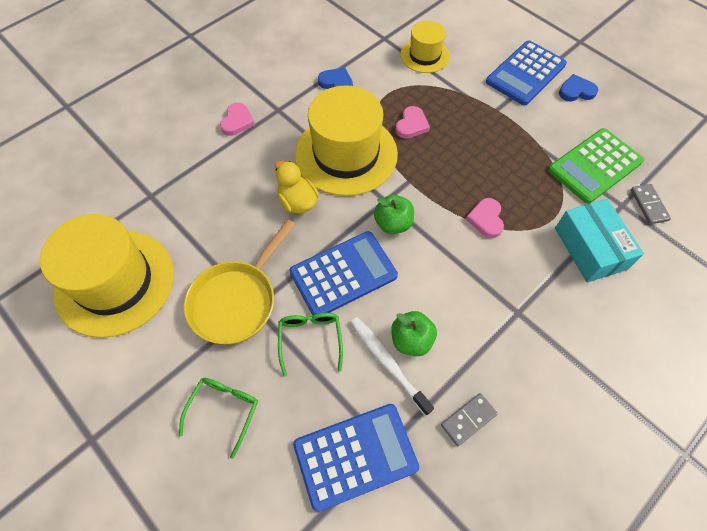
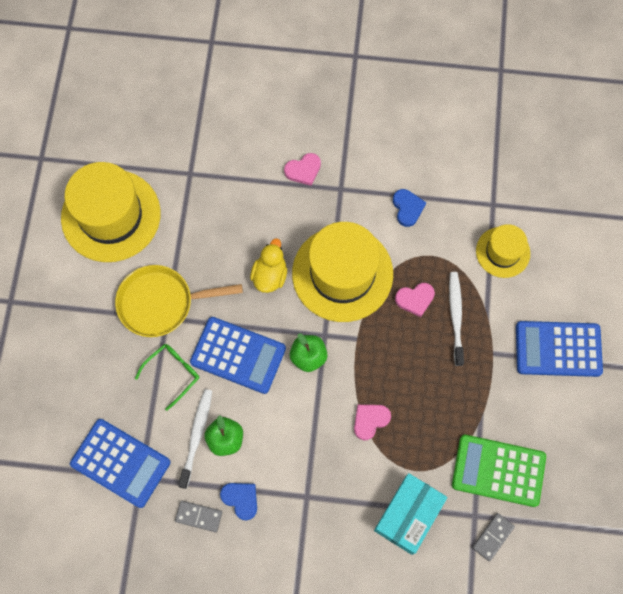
camera: 50 degrees right, 10 degrees up
(224, 411) = (85, 361): green glasses -> none
(448, 111) = (455, 316): none -> white toothbrush
(576, 91) = (575, 404): blue heart -> blue heart (241, 499)

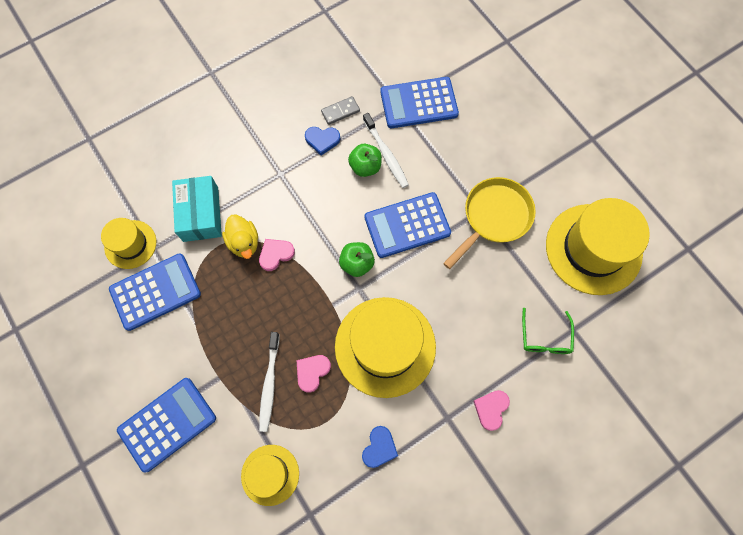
camera: 140 degrees right, 0 degrees up
(172, 374) = (439, 179): green glasses -> green glasses (545, 337)
(270, 275) = (437, 300): yellow duck -> yellow duck (244, 242)
(370, 420) = (276, 254): pink heart -> pink heart turned 135 degrees counterclockwise
(407, 208) = (379, 448): blue heart -> blue heart turned 105 degrees counterclockwise
(455, 316) = (269, 384): white toothbrush -> white toothbrush turned 45 degrees clockwise
(492, 537) = (130, 244): grey domino -> yellow hat
(498, 470) = (155, 292): green calculator -> blue calculator

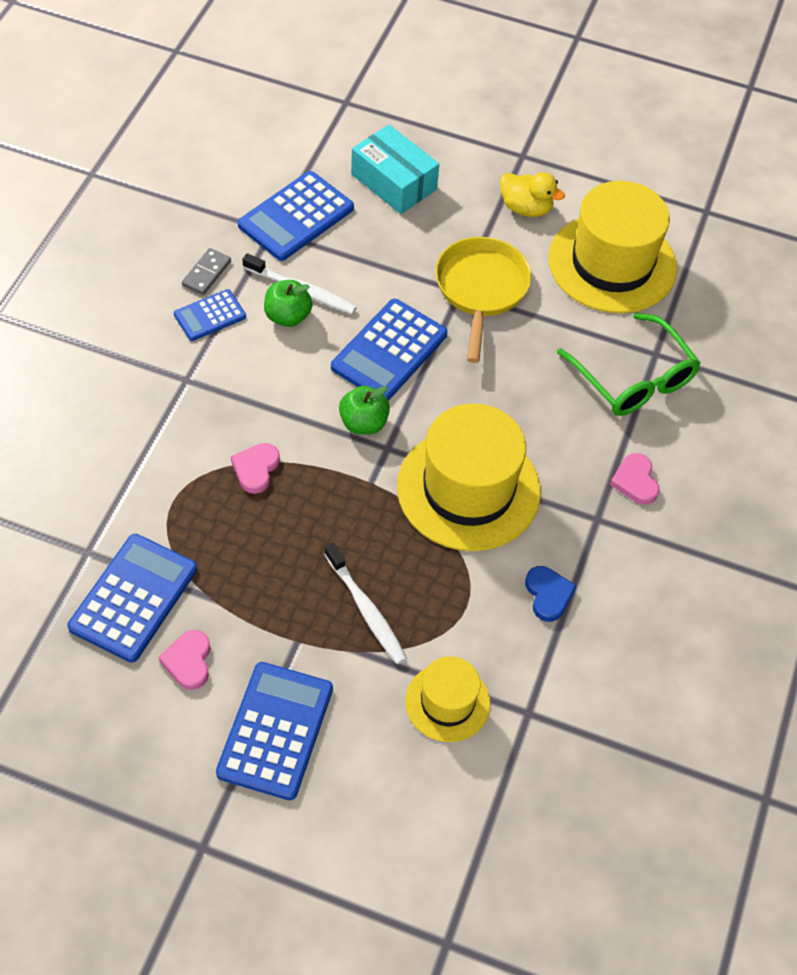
camera: 40 degrees left, 15 degrees down
(130, 244) = (52, 565): yellow hat -> none
(201, 214) = (120, 479): turquoise box -> turquoise box (394, 182)
(244, 242) = (204, 478): yellow duck -> yellow duck (526, 208)
(312, 372) = (406, 566): pink heart -> pink heart (188, 661)
(322, 140) = (210, 316): blue heart -> blue calculator
(545, 337) = (633, 378): green glasses -> green glasses, size x1.65

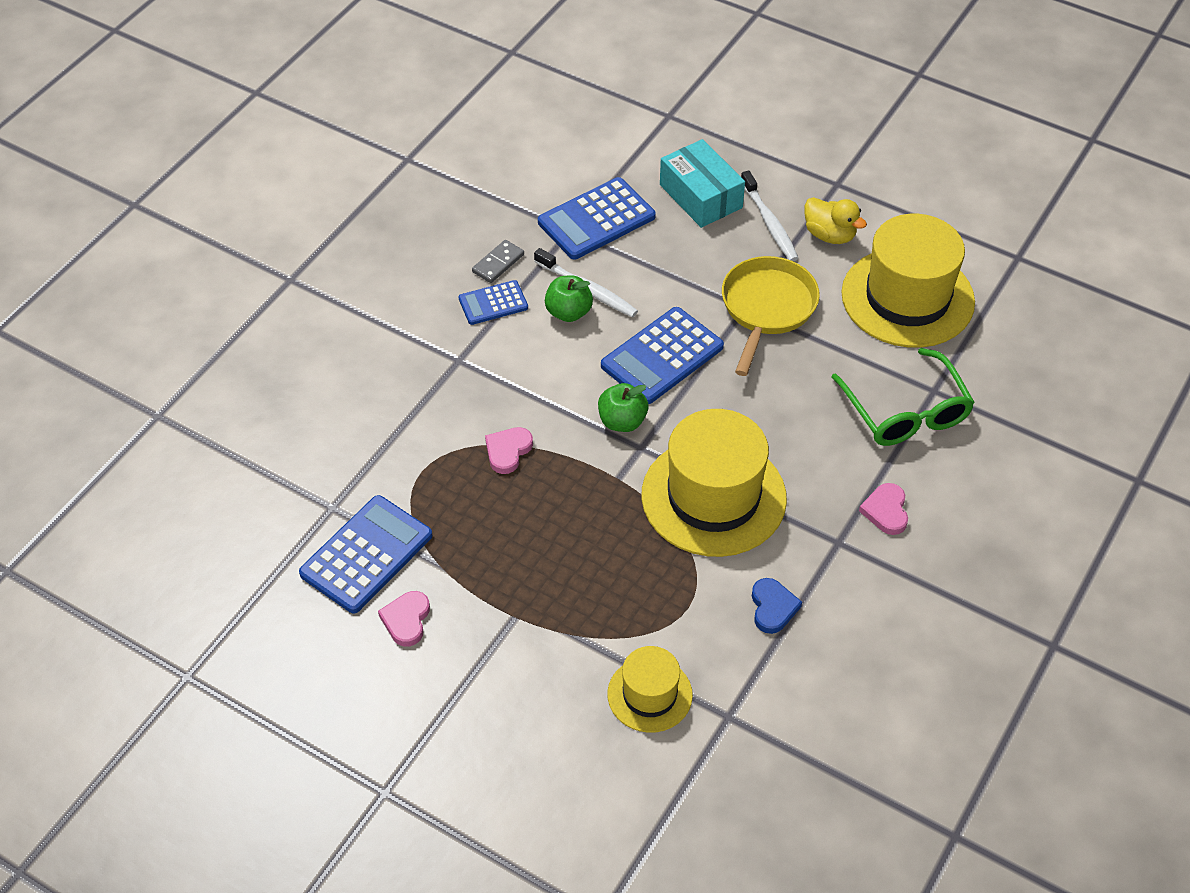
camera: 15 degrees right, 5 degrees down
(275, 731) = (476, 696): blue calculator -> none
(366, 610) = (588, 596): white toothbrush -> white toothbrush (769, 223)

